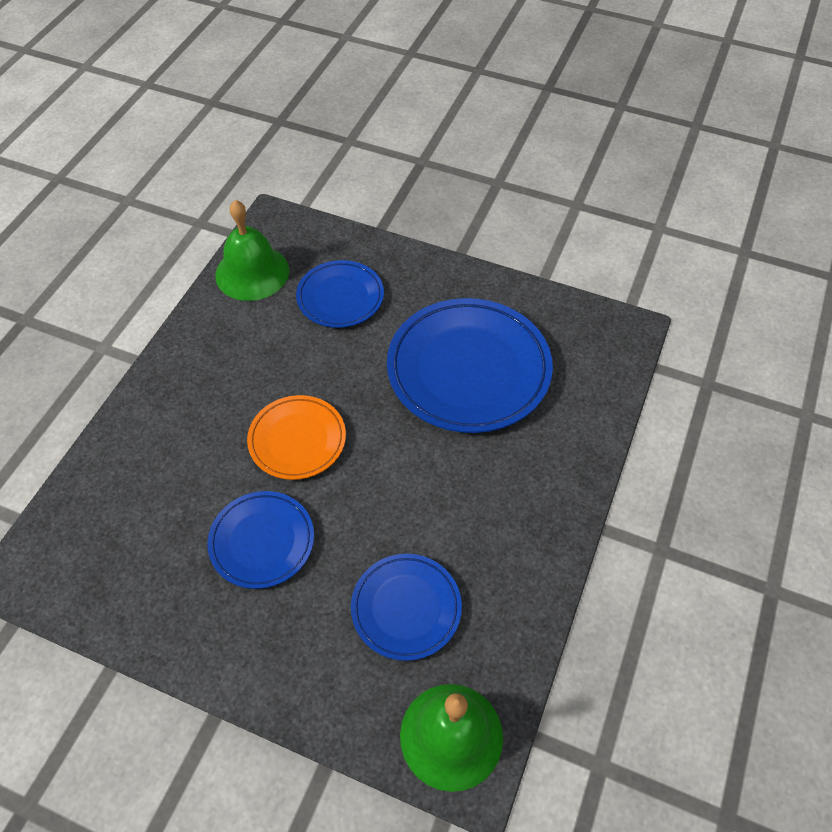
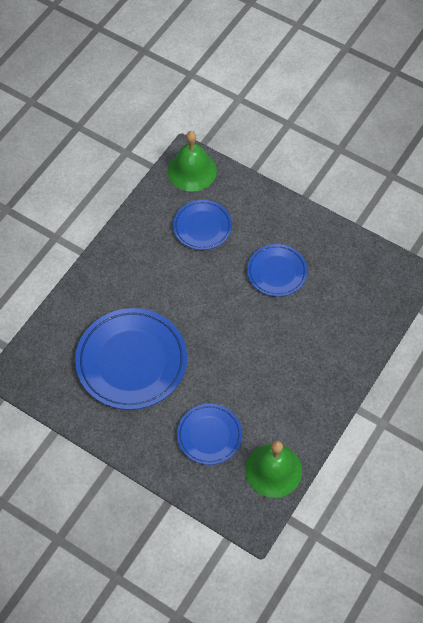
camera: 170 degrees left, 5 degrees up
(297, 440) = (251, 329): orange plate -> none

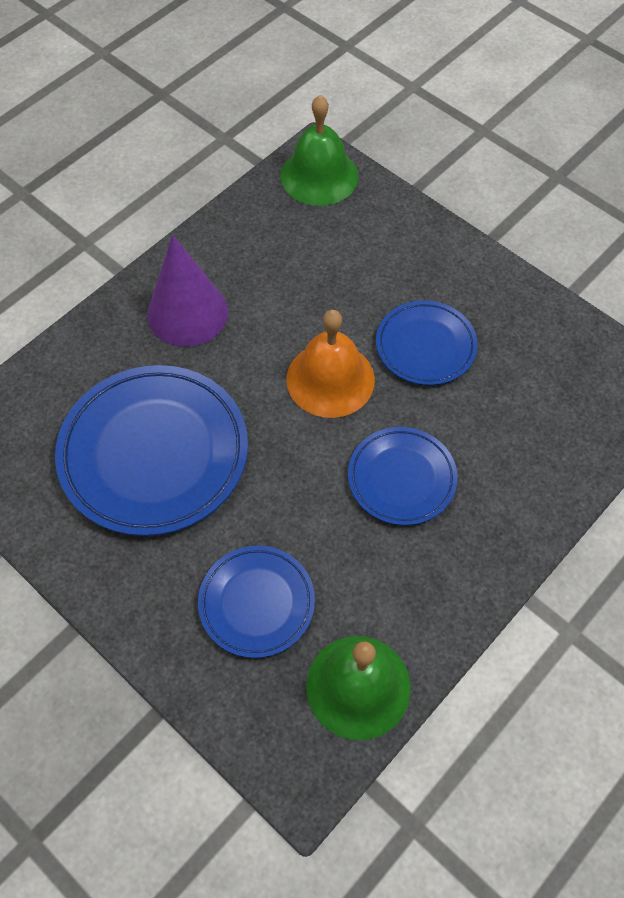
camera: 10 degrees right, 0 degrees up
(131, 273) = (187, 313): none -> purple cone
(202, 227) = (318, 260): blue plate -> blue plate (401, 478)
(224, 301) = (330, 379): none -> orange bell

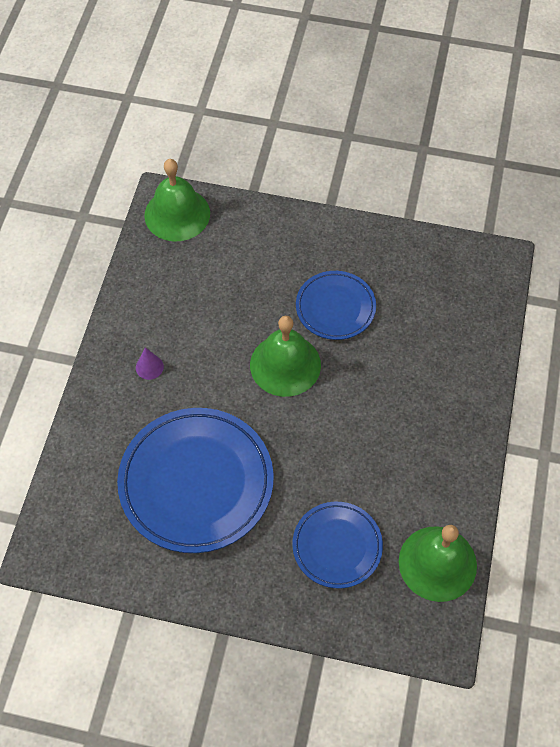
camera: 30 degrees left, 0 degrees up
(187, 313) = (149, 367): purple cone -> purple cone, size x0.41
(330, 379) = (285, 365): orange bell -> green bell
(401, 478) = (378, 410): blue plate -> none

